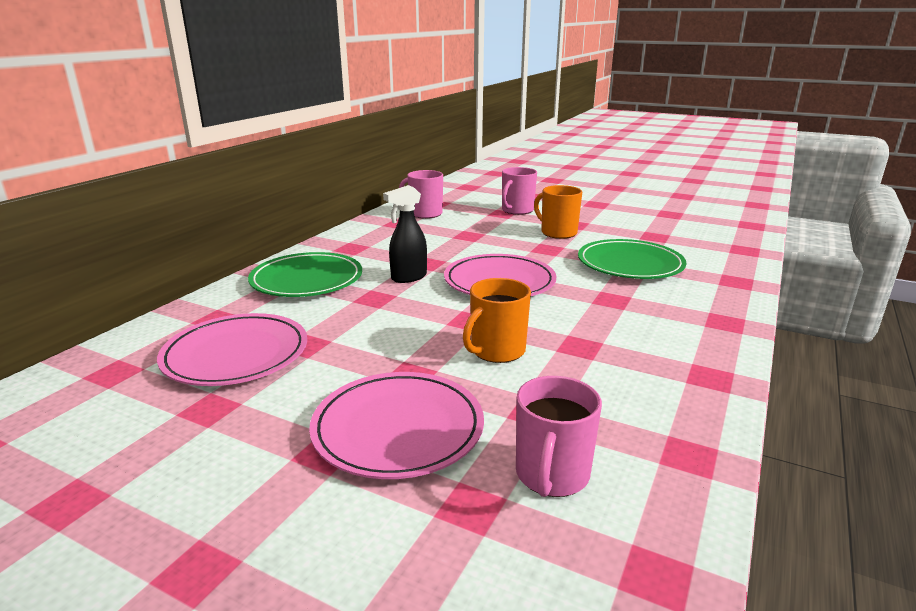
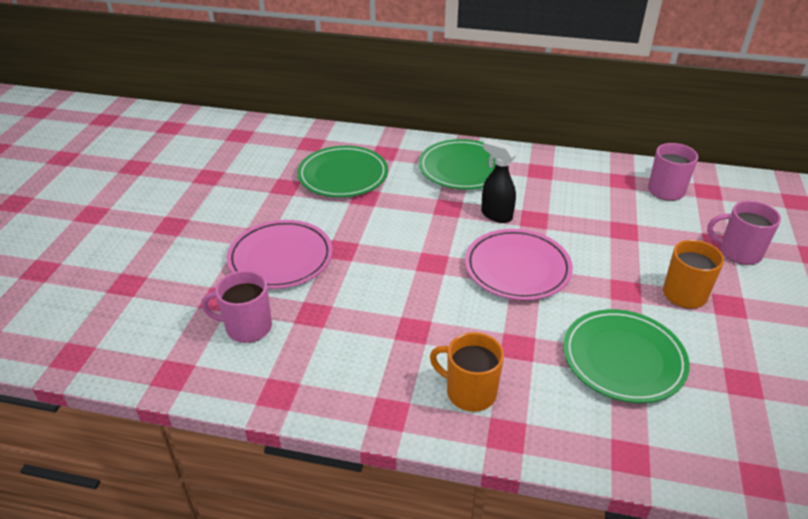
camera: 75 degrees right, 15 degrees up
(236, 354) = (343, 175): pink plate -> green plate
(496, 351) = (387, 284): orange mug -> orange mug (469, 392)

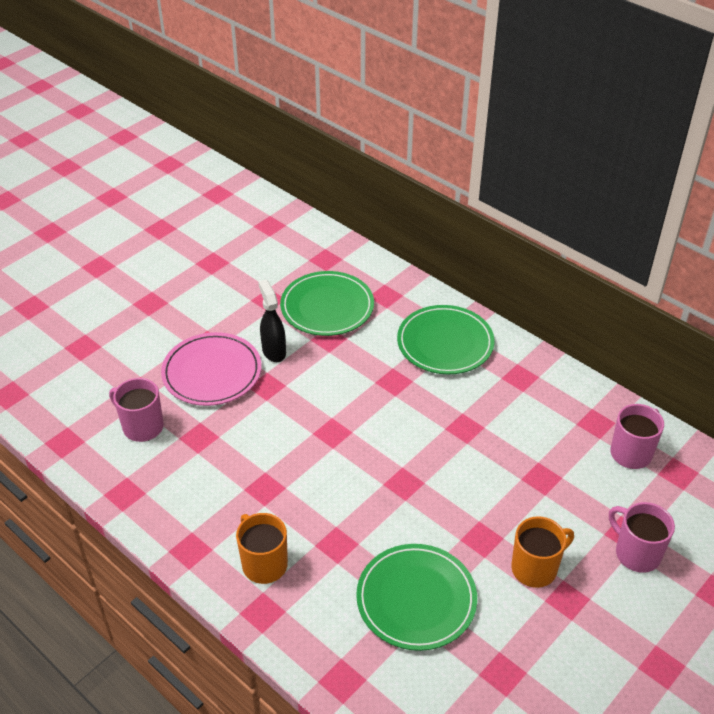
camera: 30 degrees right, 5 degrees up
(496, 215) = (431, 408): black spray bottle -> black spray bottle (274, 351)
(517, 268) = (402, 471): pink plate -> none

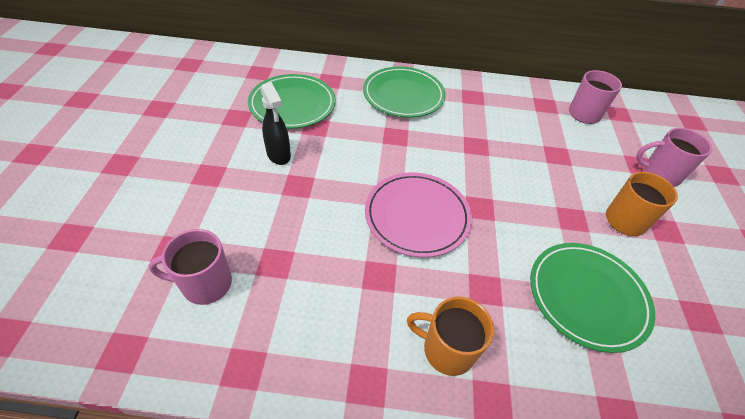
camera: 40 degrees left, 5 degrees up
(212, 372) = (237, 197): pink plate -> pink plate (417, 216)
(274, 351) = (279, 155): black spray bottle -> black spray bottle turned 150 degrees counterclockwise

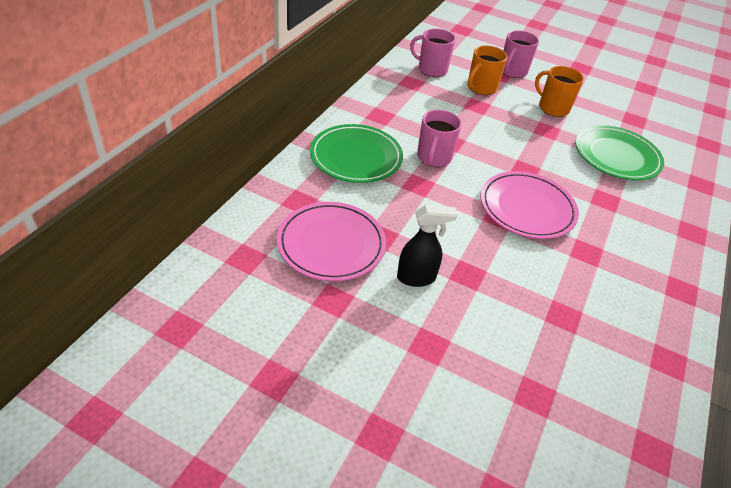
camera: 70 degrees left, 5 degrees down
(205, 284) = (582, 374): pink mug -> pink mug (433, 158)
(292, 104) = (331, 244): green plate -> pink plate
(447, 349) = (655, 239): orange mug -> orange mug (481, 88)

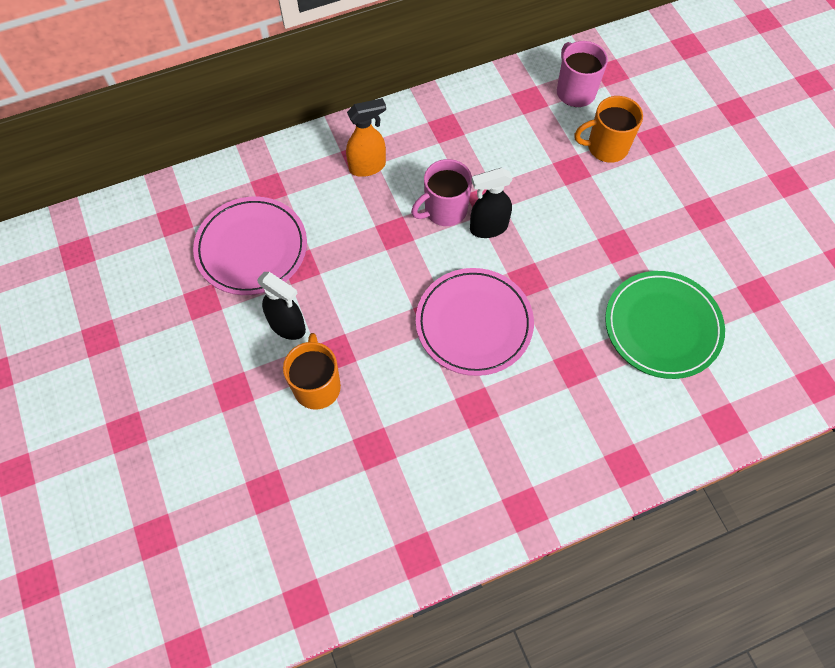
camera: 45 degrees right, 20 degrees up
(356, 157) = (368, 166): green plate -> orange spray bottle
(470, 154) = (488, 228): none -> black spray bottle
(512, 71) = (678, 142): pink mug -> none
(552, 108) = (665, 220): orange mug -> orange mug (317, 385)

